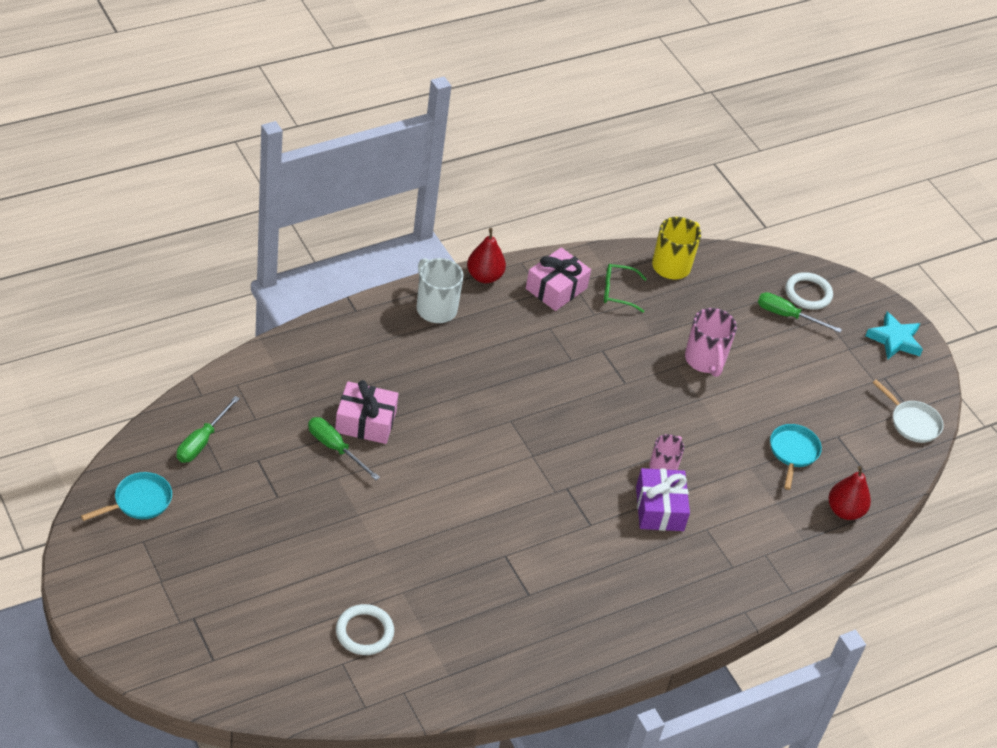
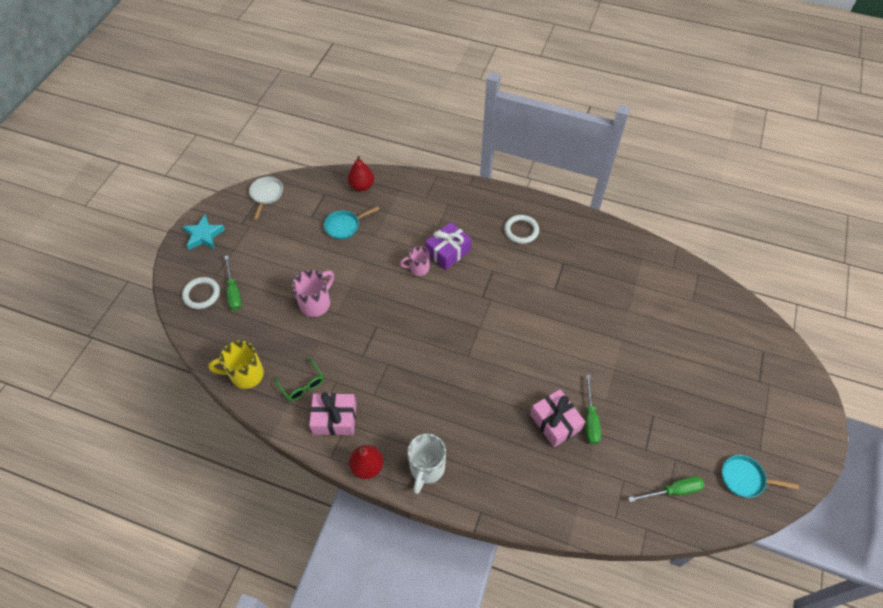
camera: 125 degrees left, 10 degrees up
(364, 632) = (668, 306): white ring -> white ring (521, 230)

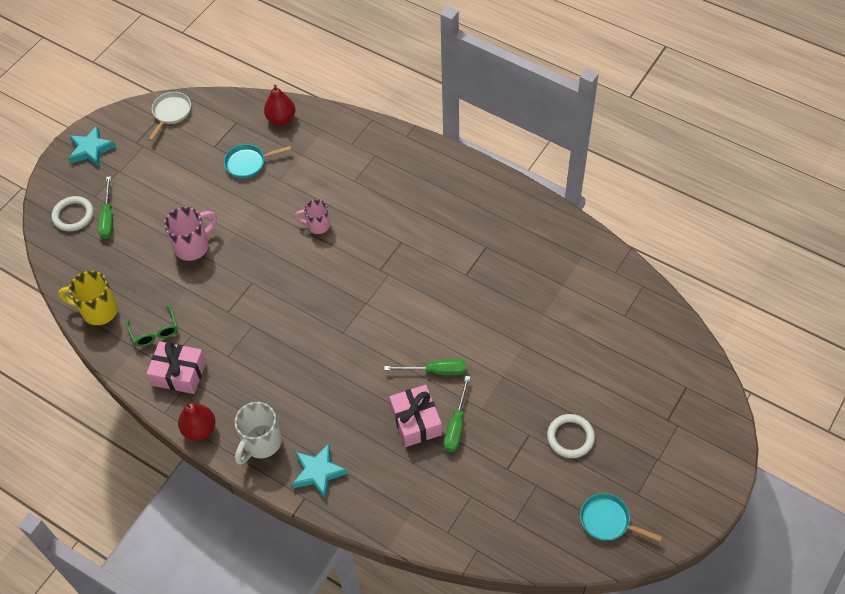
camera: 15 degrees right, 0 degrees up
(448, 251) = (357, 211): purple gift -> none
(485, 485) = (318, 472): none -> turquoise star
(521, 230) = (449, 200): white ring -> white ring (570, 437)
(673, 491) = (521, 517): green screwdriver -> green screwdriver (436, 371)

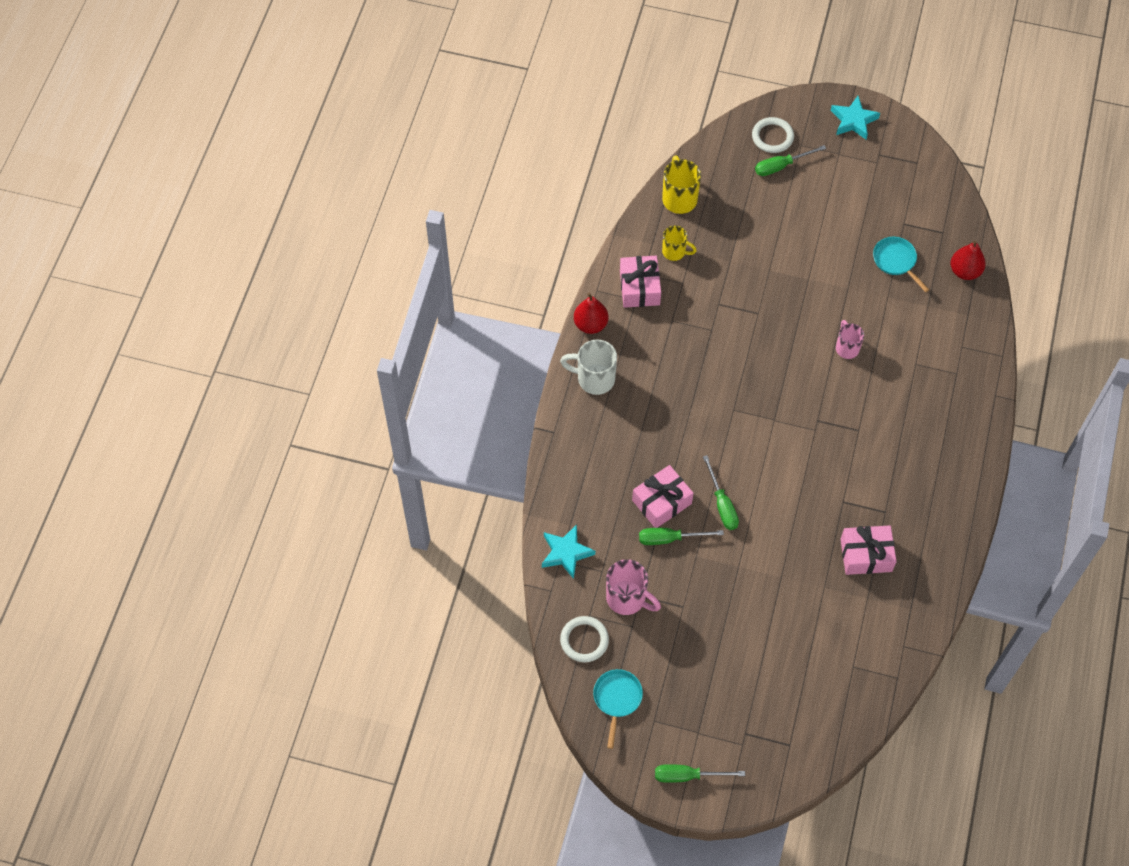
camera: 70 degrees right, 5 degrees up
(155, 332) = (674, 252): green glasses -> yellow mug
(171, 113) = (928, 171): white pan -> none
(193, 246) = (778, 249): pink mug -> pink mug (627, 598)
(318, 472) = (582, 435): turquoise star -> turquoise star (566, 553)
(523, 273) = (866, 555): none -> pink gift
(570, 437) = (693, 645): white ring -> white ring (584, 640)
(698, 480) = (687, 776): none -> green screwdriver

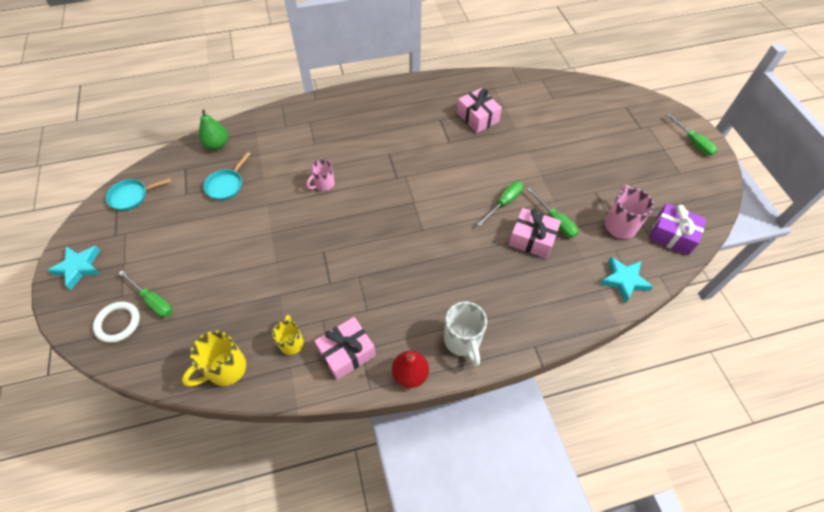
camera: 120 degrees left, 5 degrees down
(584, 640) = (672, 235): white ring -> purple gift
(617, 699) = (689, 198): turquoise pan -> turquoise pan (131, 196)
(965, 271) = (217, 145): red pear -> green pear

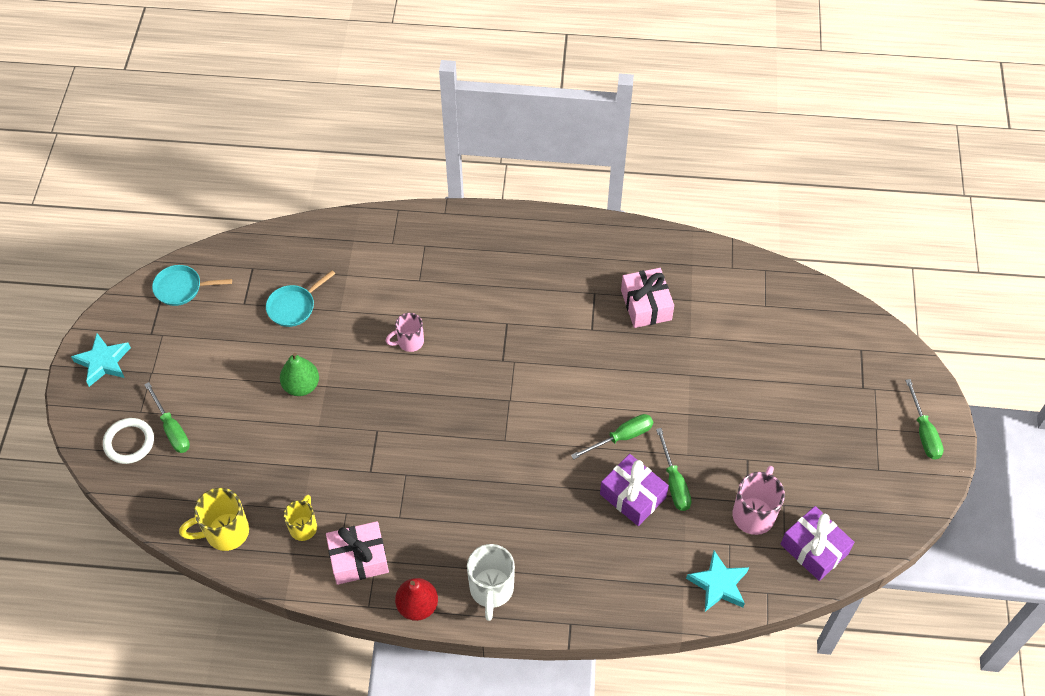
camera: 20 degrees right, 0 degrees up
(217, 145) = (300, 246): green pear -> green pear (301, 386)
(532, 239) = (632, 496): pink gift -> purple gift

